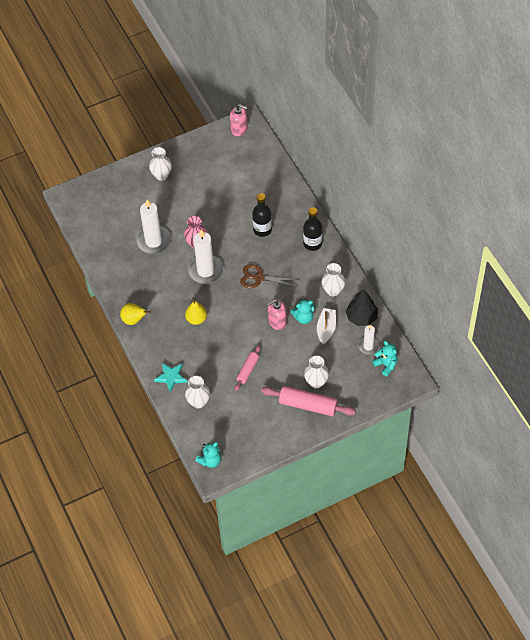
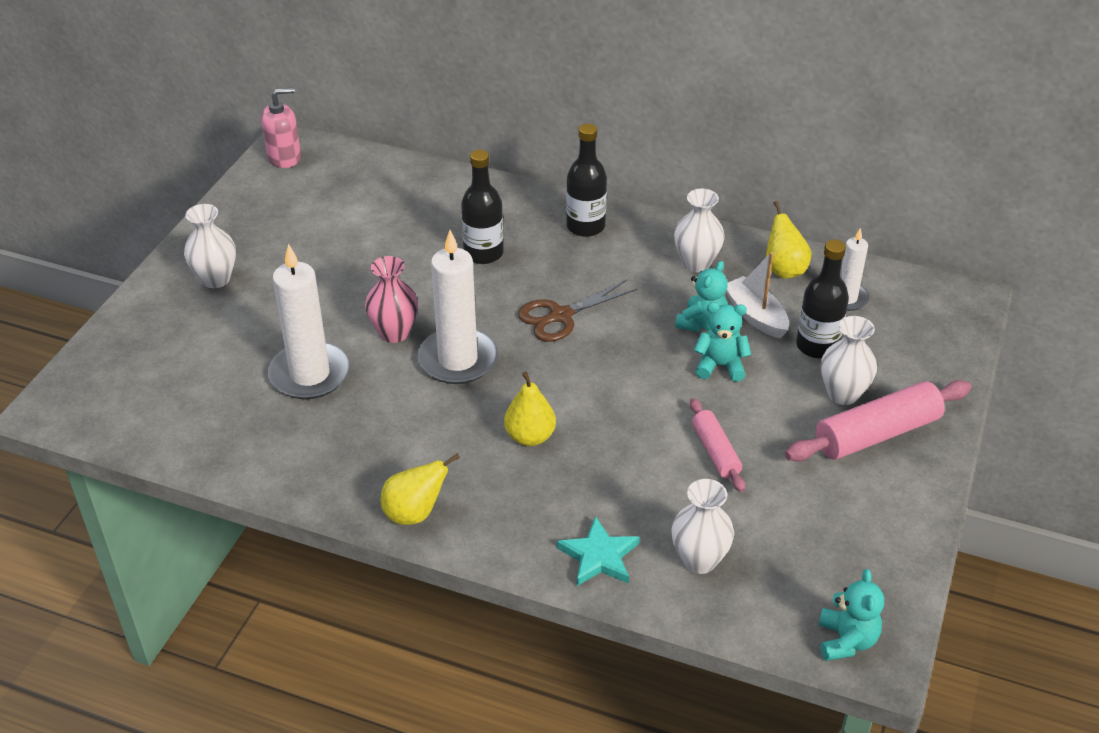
camera: 45 degrees left, 15 degrees down
(277, 321) = (669, 354): pink soap dispenser -> none
(332, 357) = (817, 346): none -> black bottle
(361, 317) = (784, 269): black tree -> yellow pear
(386, 365) = (904, 304): turquoise teddy bear -> turquoise teddy bear (720, 366)

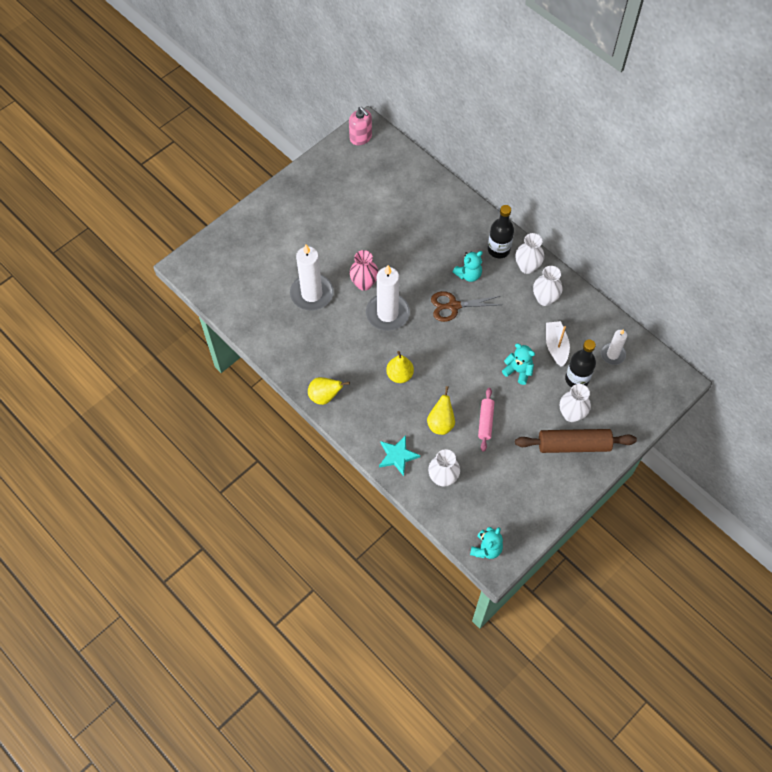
camera: 25 degrees right, 20 degrees up
(216, 279) = (291, 213): white vase -> white vase (527, 267)
(284, 157) = (360, 137): pink soap dispenser -> pink soap dispenser turned 45 degrees clockwise
(483, 253) = (434, 248): black bottle -> none
(702, 323) = (524, 340): turquoise teddy bear -> turquoise teddy bear (468, 275)
(784, 269) = (590, 322): yellow pear -> yellow pear (441, 423)
(876, 434) = (573, 445): pink rolling pin -> brown rolling pin

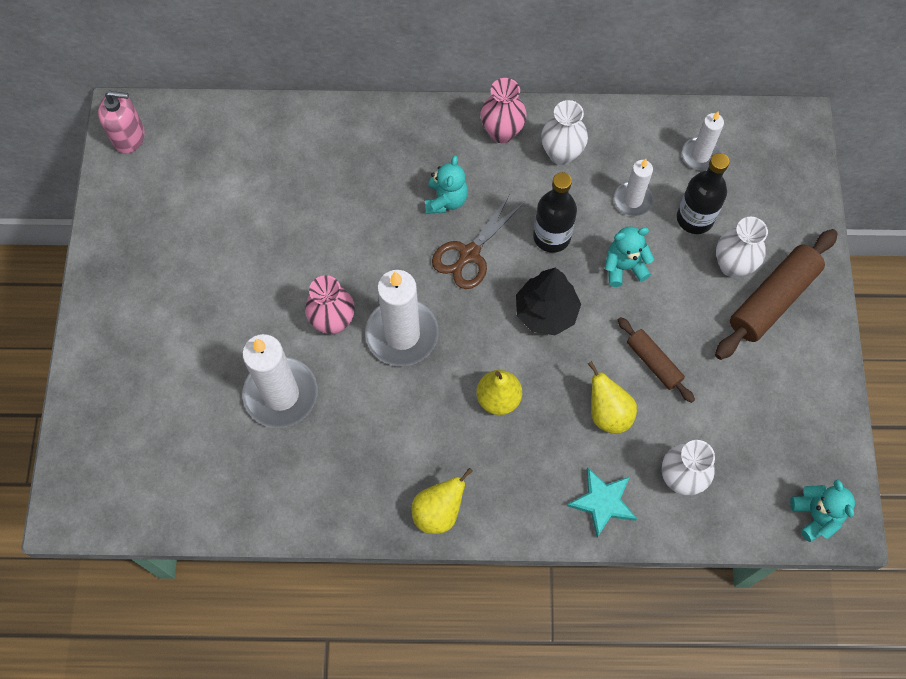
camera: 45 degrees left, 5 degrees up
(460, 359) = (546, 312): none -> black tree
(485, 421) = (653, 362): pink rolling pin -> brown rolling pin
(498, 249) = (448, 139): black bottle -> black bottle (551, 236)
(527, 267) = (502, 132): white vase -> pink vase
(556, 346) = (633, 200): white boat -> white candle

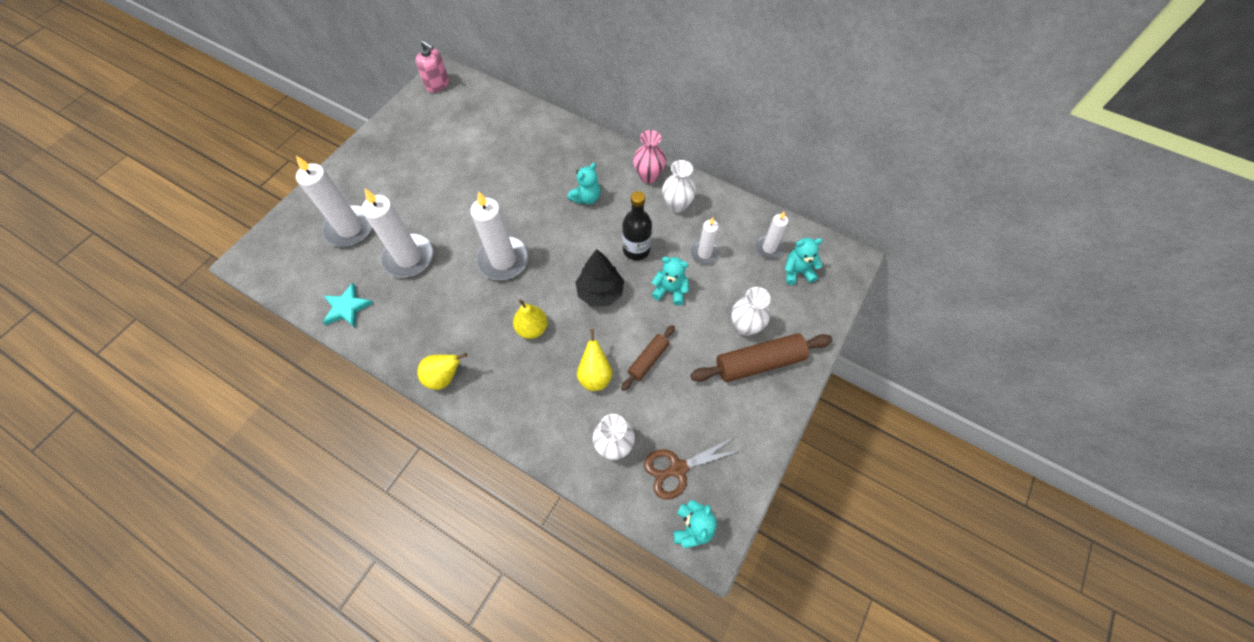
camera: 30 degrees right, 5 degrees down
(172, 397) = (350, 228): none -> white candle
(333, 322) = (469, 233): pink vase -> none
(469, 254) = (578, 235): brown scissors -> brown scissors (678, 468)
(603, 502) = (551, 431): turquoise star -> turquoise star (347, 308)
(653, 362) = (648, 360): brown rolling pin -> brown rolling pin turned 45 degrees clockwise
(694, 218) = (738, 284): black bottle -> none
(748, 169) = (797, 272): none -> turquoise teddy bear

